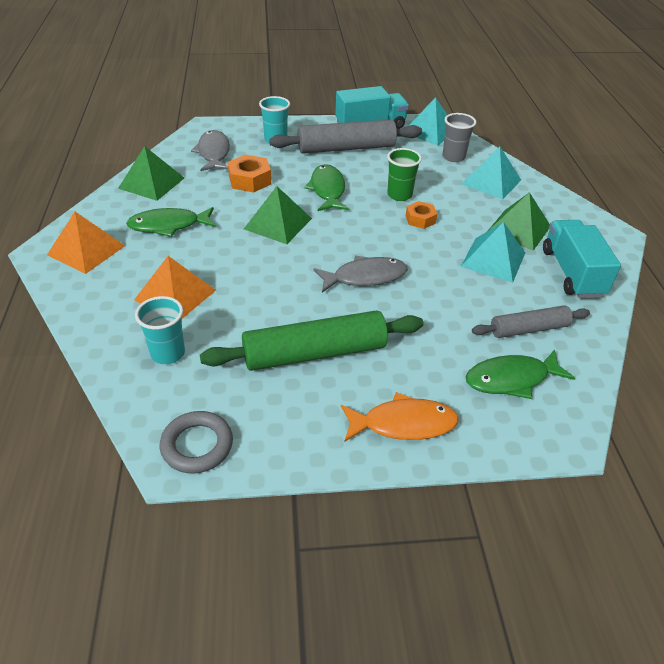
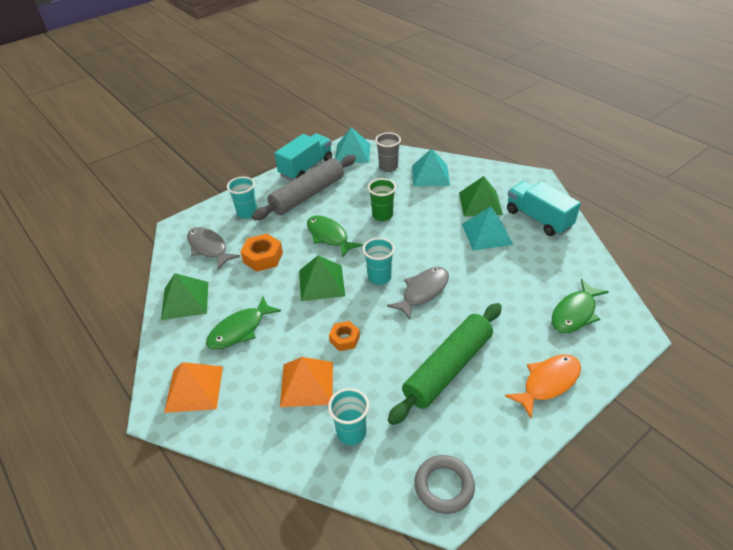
camera: 30 degrees left, 0 degrees up
(336, 245) = (379, 277): none -> turquoise cup
(420, 219) = (414, 227): orange nut -> orange nut (344, 339)
(529, 329) = (552, 272): grey rolling pin -> none

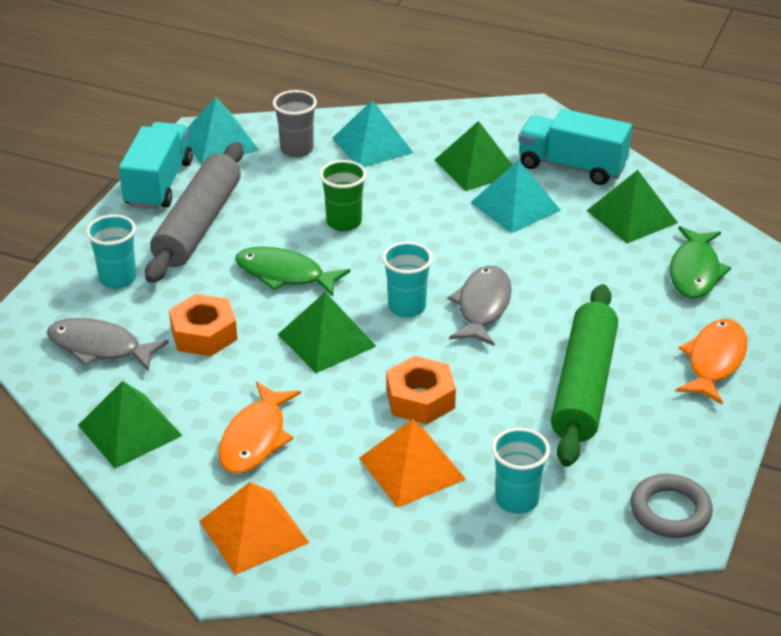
camera: 30 degrees left, 5 degrees down
(240, 330) = (255, 438): green fish -> orange fish
(344, 339) = (420, 399): orange nut -> orange nut, size x1.52
(556, 262) = (632, 216): none -> green pyramid

